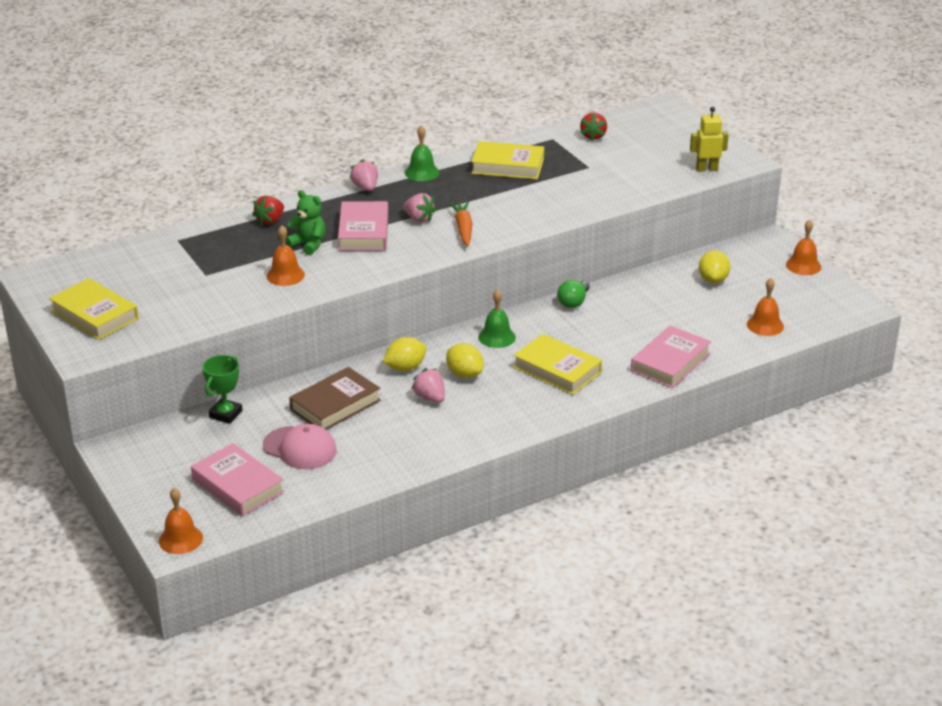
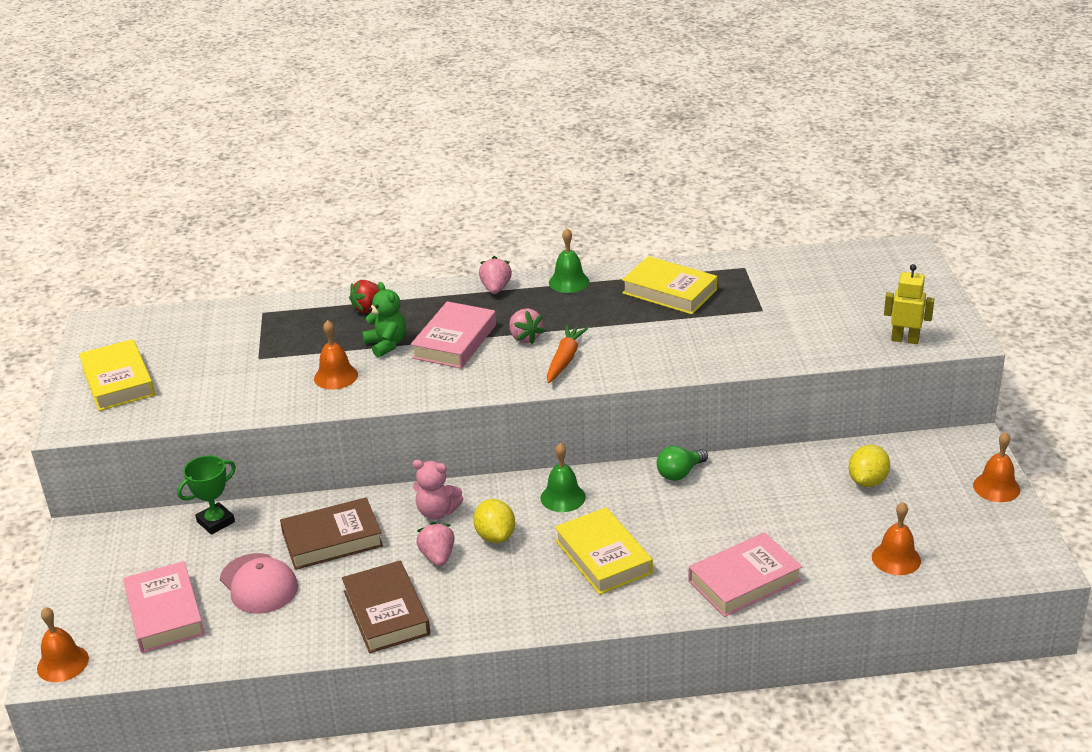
camera: 25 degrees right, 0 degrees up
(405, 368) = (437, 512): yellow lemon -> pink teddy bear
(419, 443) = (386, 613): none -> brown book
(593, 136) = (794, 272): red strawberry -> none

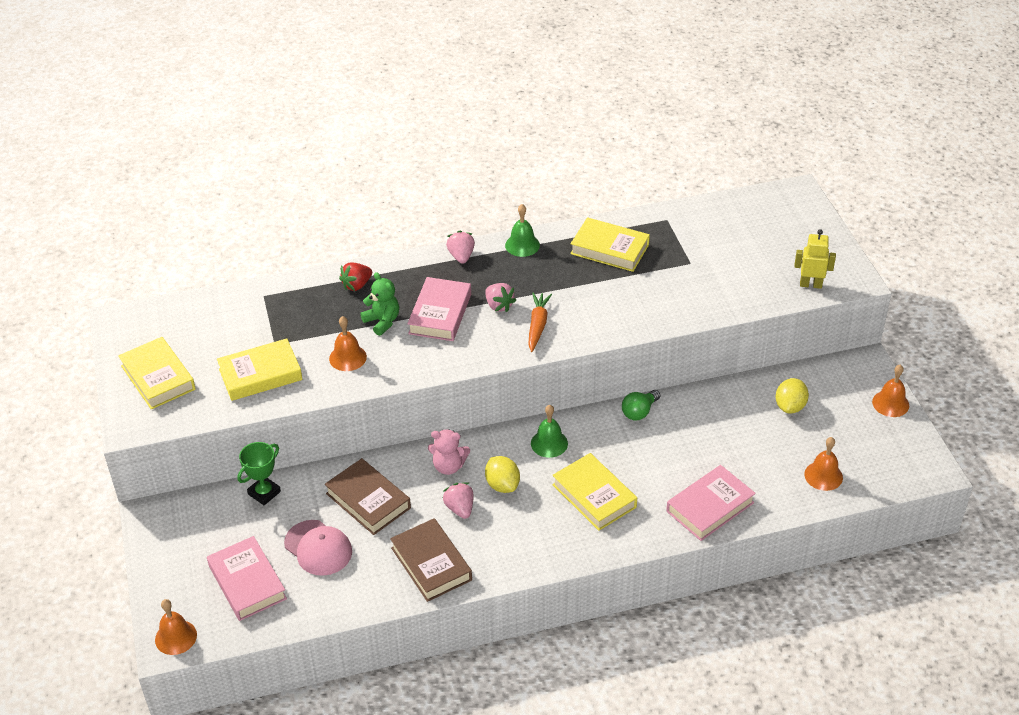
camera: 10 degrees left, 10 degrees up
(232, 386) = (260, 374): none -> yellow book
(332, 540) = (368, 501): brown book -> brown book turned 75 degrees clockwise

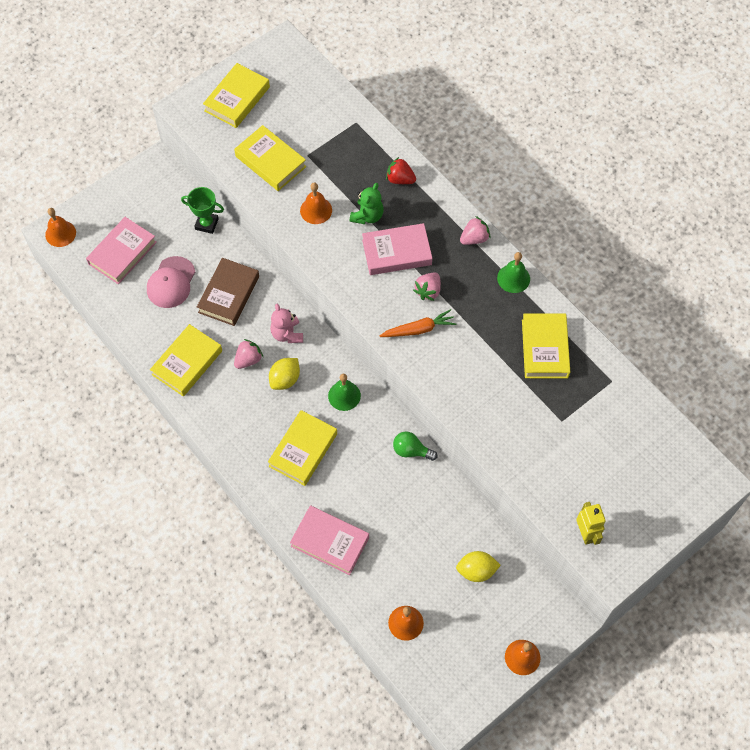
camera: 65 degrees right, 20 degrees up
(431, 564) = (187, 363): brown book -> yellow book

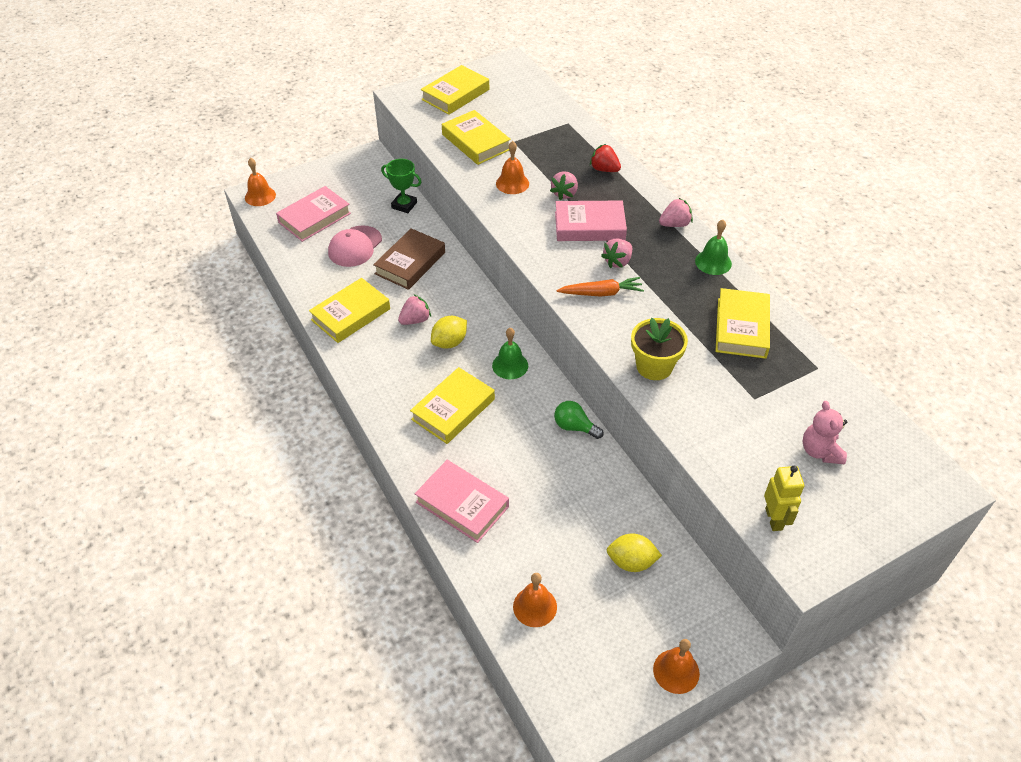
camera: 10 degrees right, 15 degrees down
(287, 334) = (461, 303): pink teddy bear -> pink teddy bear (820, 451)
(367, 216) = (564, 193): green teddy bear -> pink strawberry
(475, 401) = (654, 366): none -> yellow flower pot

